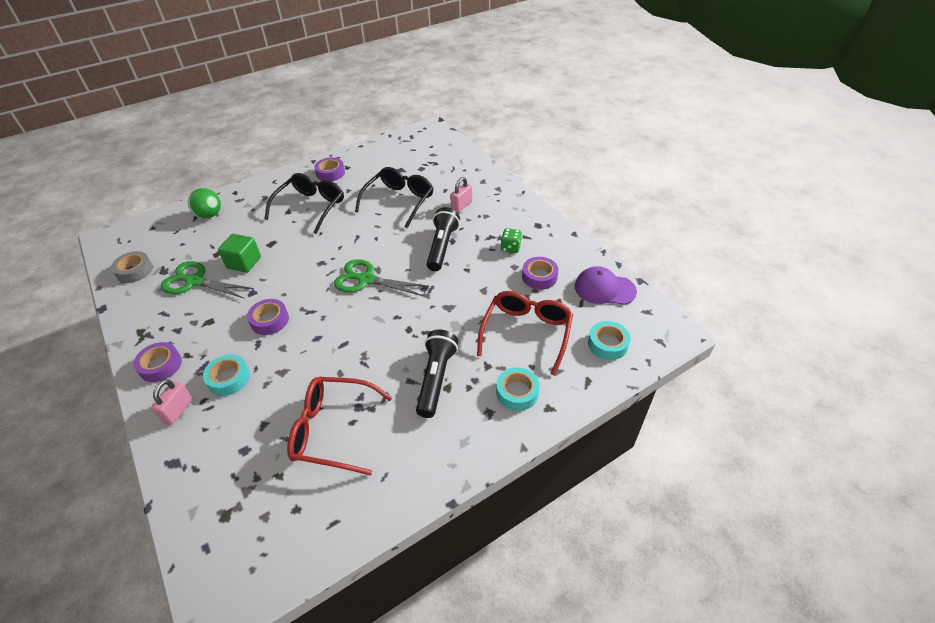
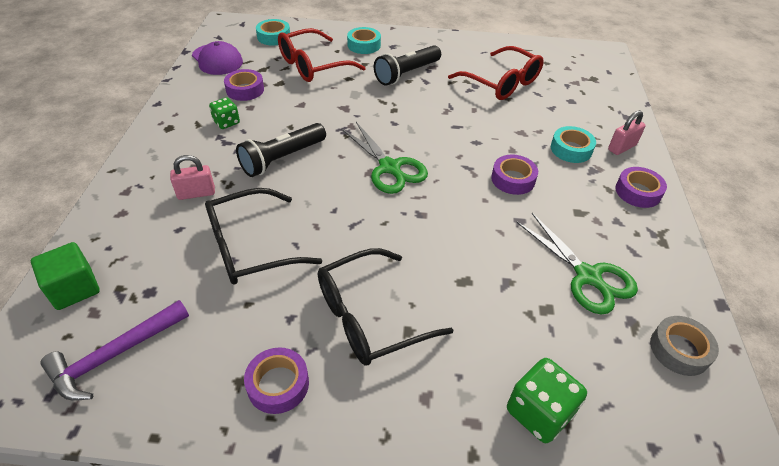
camera: 145 degrees left, 0 degrees up
(209, 215) = (539, 412): green ball -> green dice
(244, 262) = (514, 269): green cube -> green cube (74, 288)
(404, 151) = (114, 355): none -> purple hammer

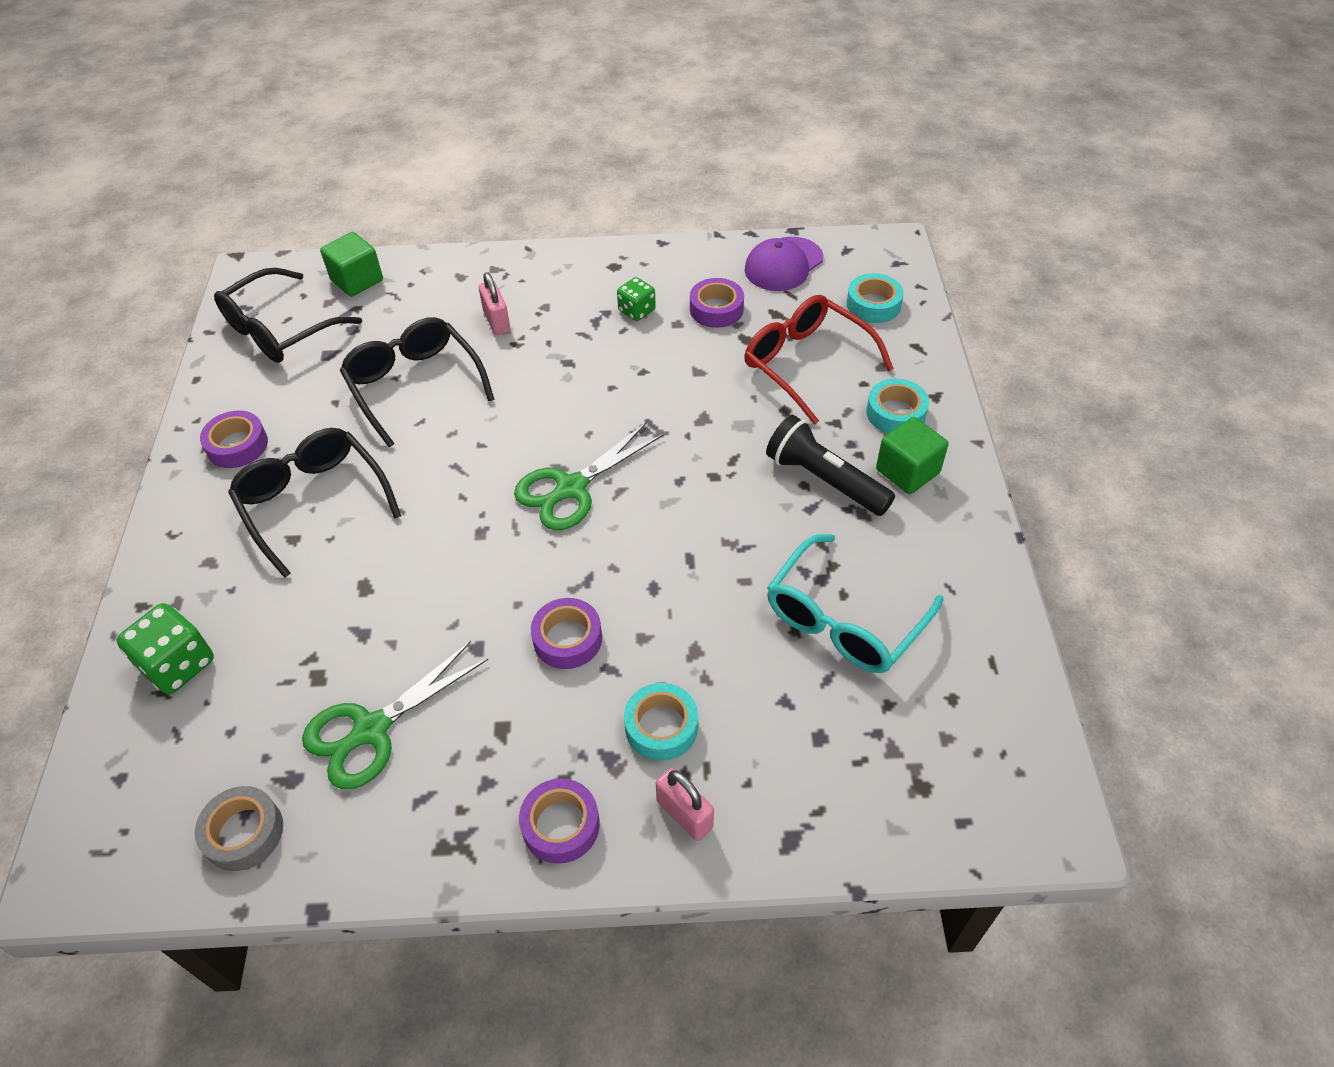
camera: 85 degrees right, 5 degrees up
(114, 355) = (279, 330): purple hammer -> black glasses
(282, 159) = (572, 378): black flashlight -> none
(407, 49) = (907, 471): none -> green cube
(502, 83) = (843, 620): red glasses -> turquoise glasses

